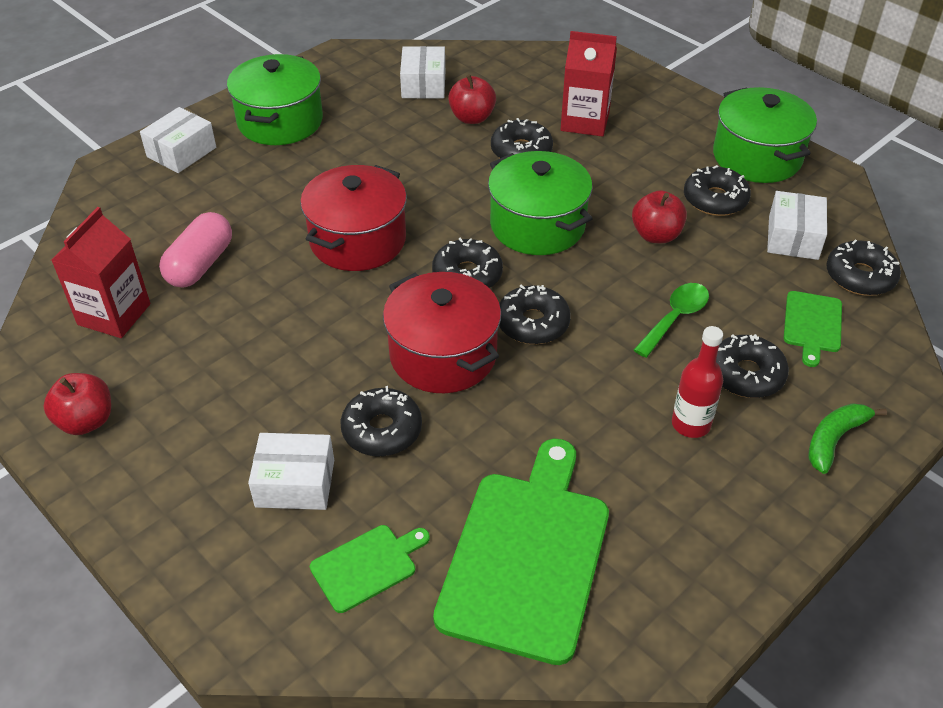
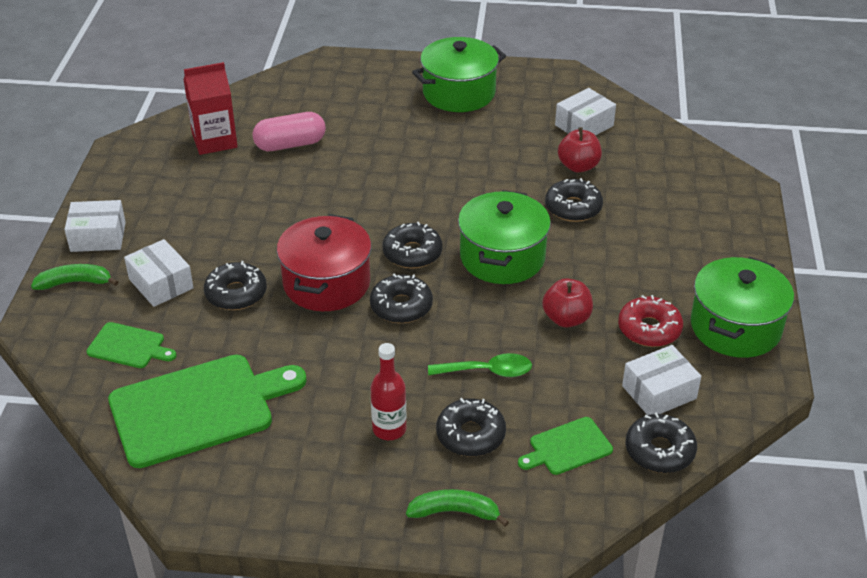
camera: 50 degrees right, 5 degrees down
(86, 421) = (128, 182): red apple -> none
(181, 152) = (378, 76): white box -> white box (98, 237)
(202, 560) = (75, 282): none -> green banana
(358, 240) = (387, 190): red pot -> none
(585, 121) = (651, 219): red carton -> none
(715, 199) = (649, 329): black donut -> red donut

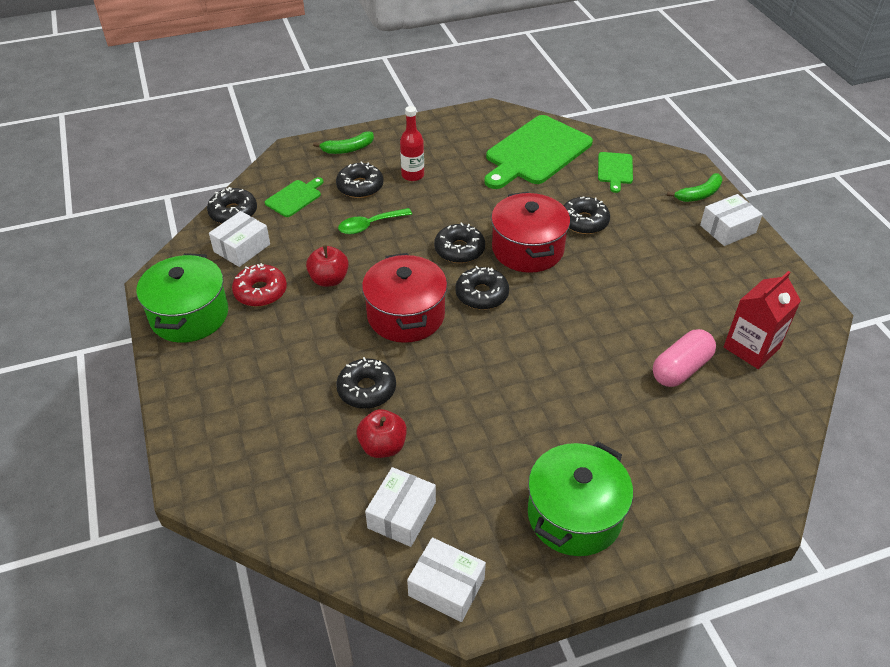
camera: 155 degrees right, 5 degrees up
(129, 346) = (615, 170): green cutting board -> green cutting board turned 75 degrees counterclockwise
(161, 284) = (642, 212): white box -> white box (446, 587)
(502, 257) = (406, 315): green pot -> red pot

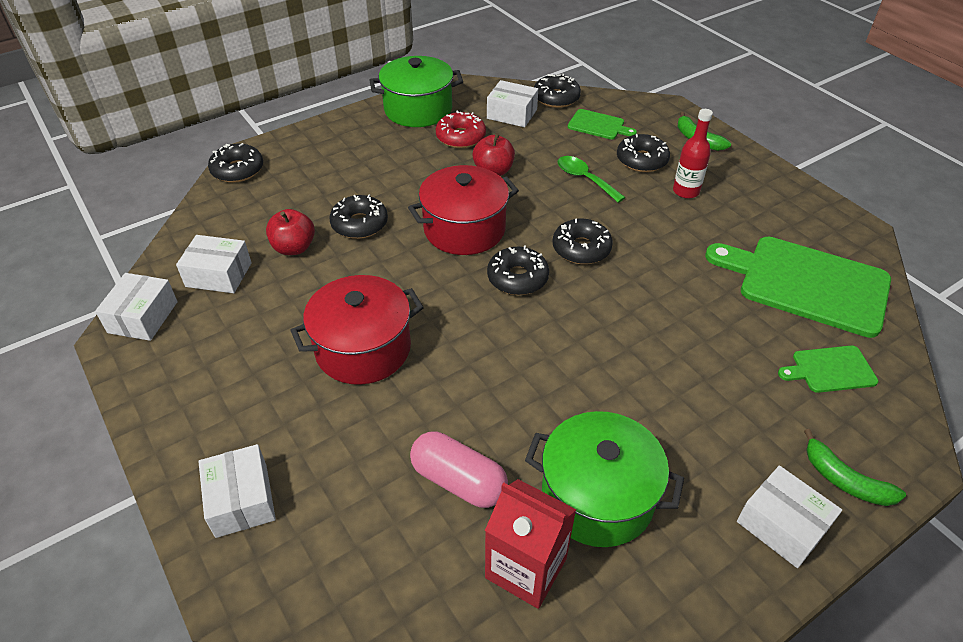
camera: 75 degrees right, 0 degrees up
(527, 249) = (612, 304): red pot -> red pot (363, 348)
(574, 515) = (223, 398): green pot -> green pot (597, 497)
(584, 221) = (694, 349): black donut -> black donut (237, 170)
(684, 505) = (241, 500): none -> white box

